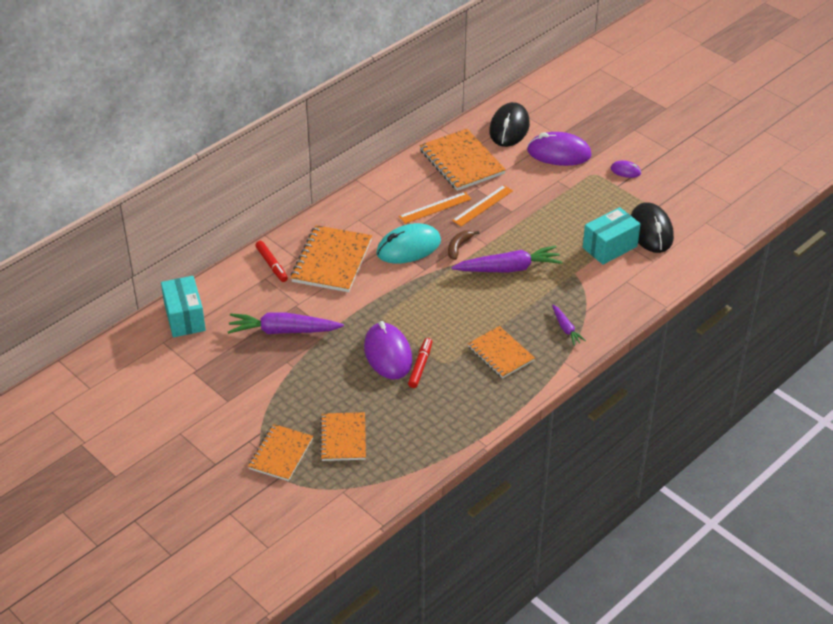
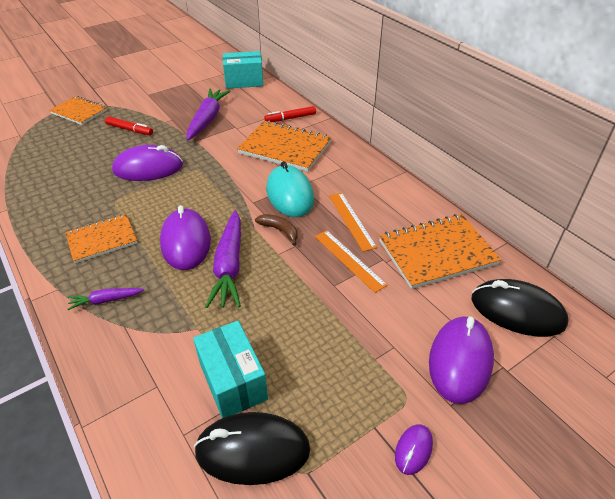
camera: 100 degrees right, 0 degrees up
(343, 438) = (71, 138): orange notebook -> none
(420, 366) = (121, 185): red marker -> red marker (130, 130)
(488, 300) = (186, 242): none -> purple mouse

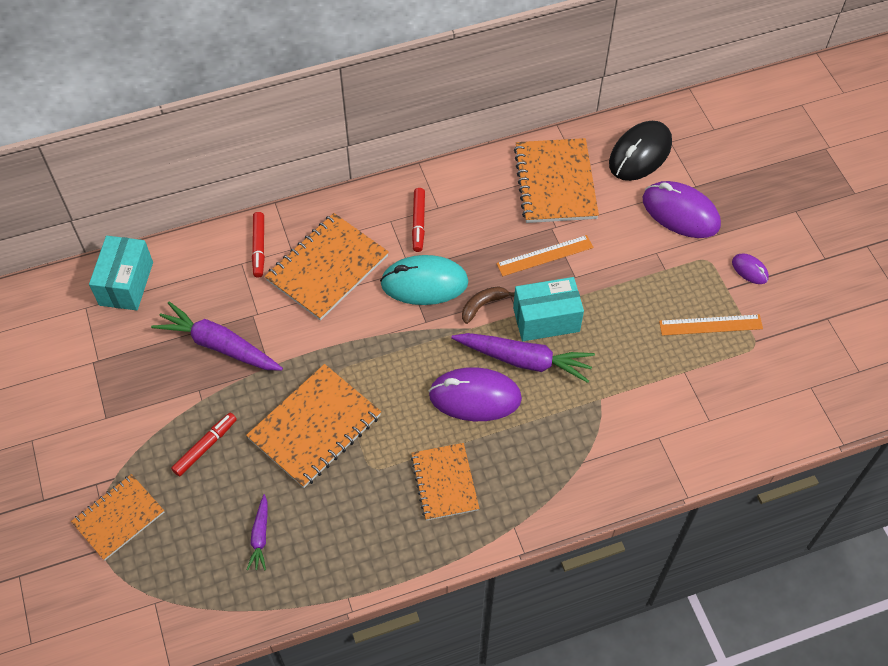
camera: 75 degrees left, 15 degrees up
(106, 300) = (543, 478): purple carrot -> purple carrot (260, 536)
(148, 168) = (315, 427): purple mouse -> orange notebook
(233, 381) = (666, 377): turquoise box -> turquoise box (546, 319)
(252, 450) = (732, 373): black mouse -> none
(347, 181) = (418, 223): none -> red marker
(351, 220) = (487, 237): orange ruler -> orange ruler (710, 325)

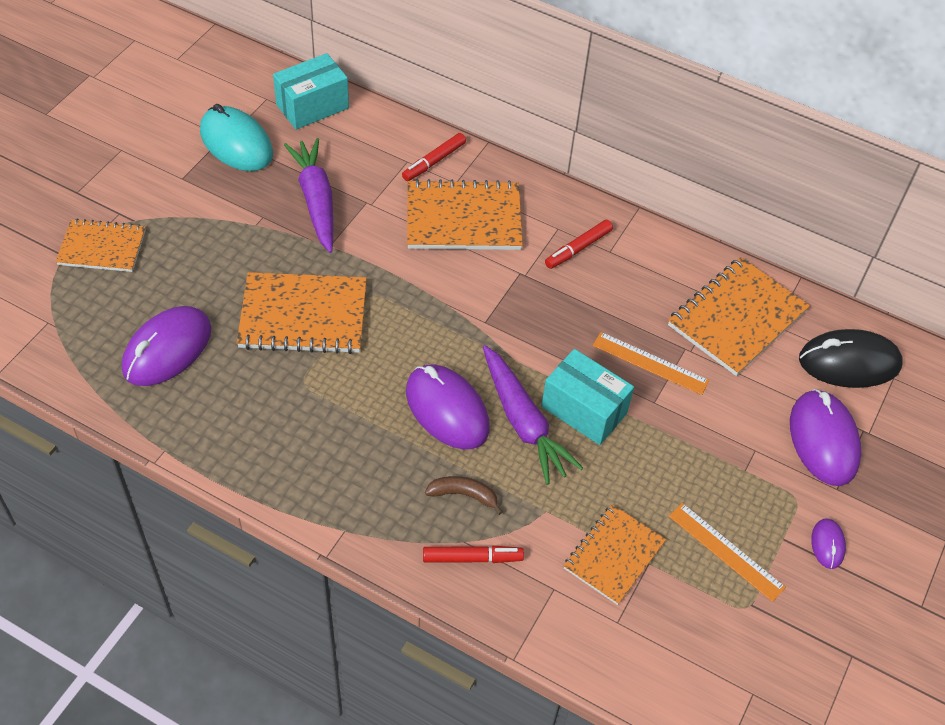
camera: 45 degrees right, 5 degrees down
(205, 447) = (215, 257): red marker -> red marker (472, 558)
(260, 536) = (167, 349): purple carrot -> purple mouse
(424, 283) = (522, 294): turquoise mouse -> turquoise mouse (236, 143)
(444, 482) = (339, 445): orange notebook -> orange notebook (614, 555)
(483, 305) = (546, 352): brown banana -> brown banana (463, 495)

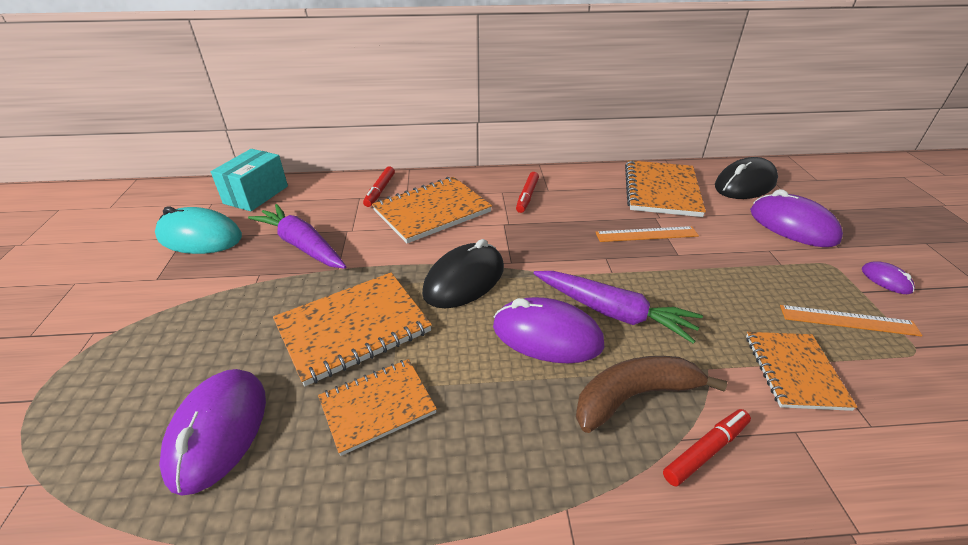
camera: 30 degrees left, 15 degrees down
(102, 247) = (83, 370): orange notebook -> orange notebook (377, 406)
(426, 318) = (464, 280): none -> black mouse
(463, 495) = (634, 397): brown banana -> brown banana, size x1.78
(584, 410) = (643, 282): turquoise box -> none

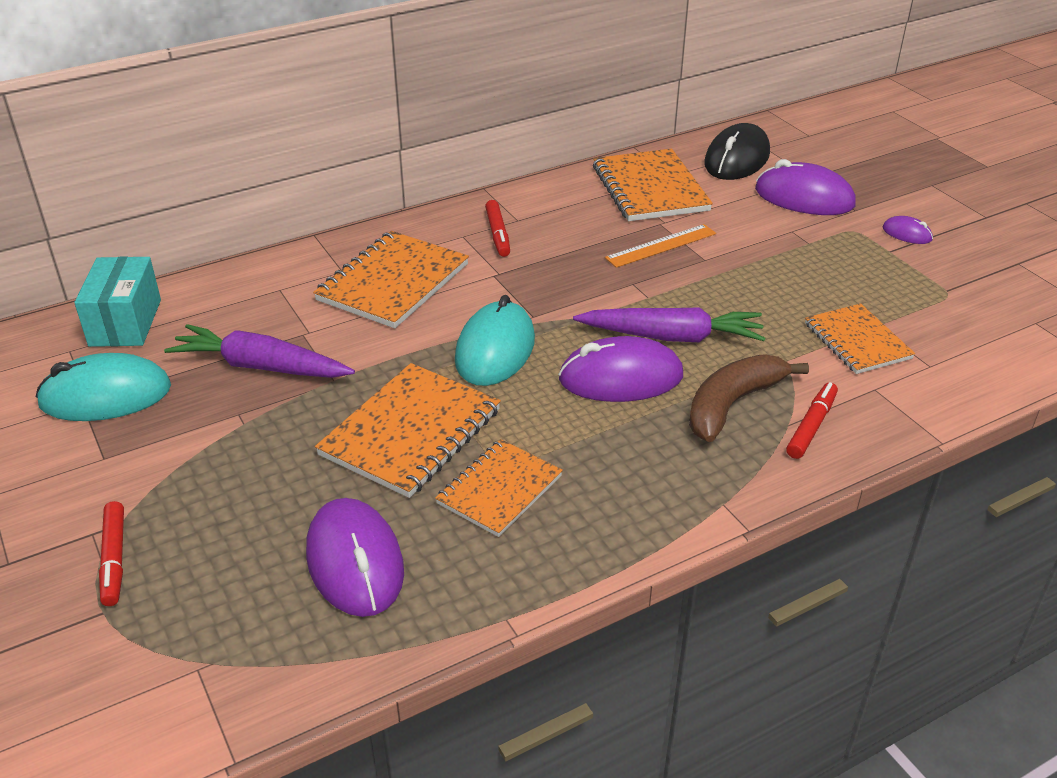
camera: 25 degrees left, 0 degrees up
(380, 191) = (300, 273): red marker -> red marker (114, 559)
(464, 280) = (495, 350): black mouse -> turquoise mouse
(848, 320) = (886, 282): orange ruler -> none

